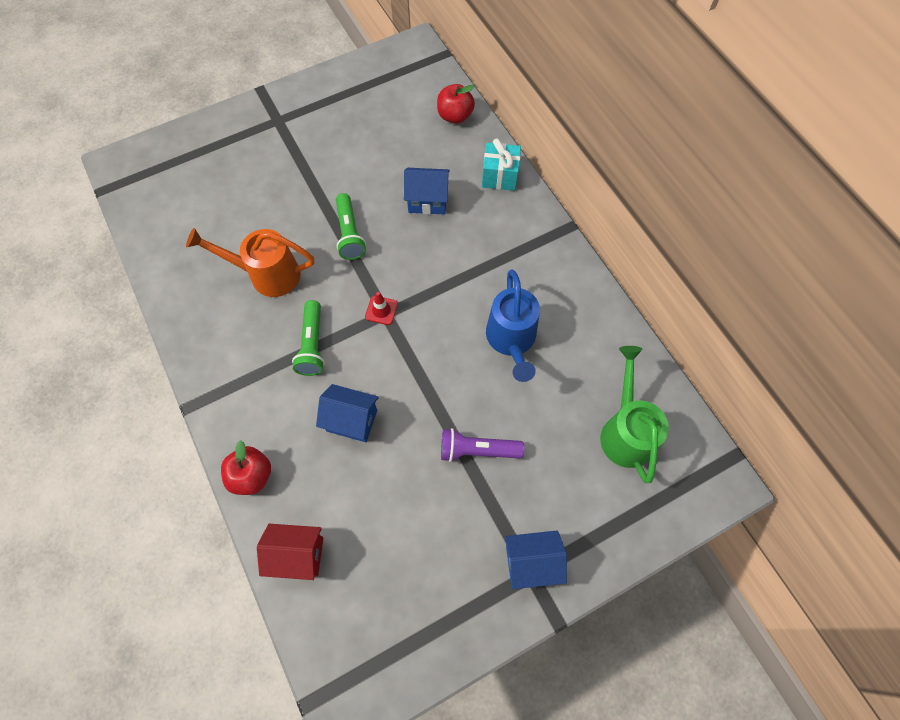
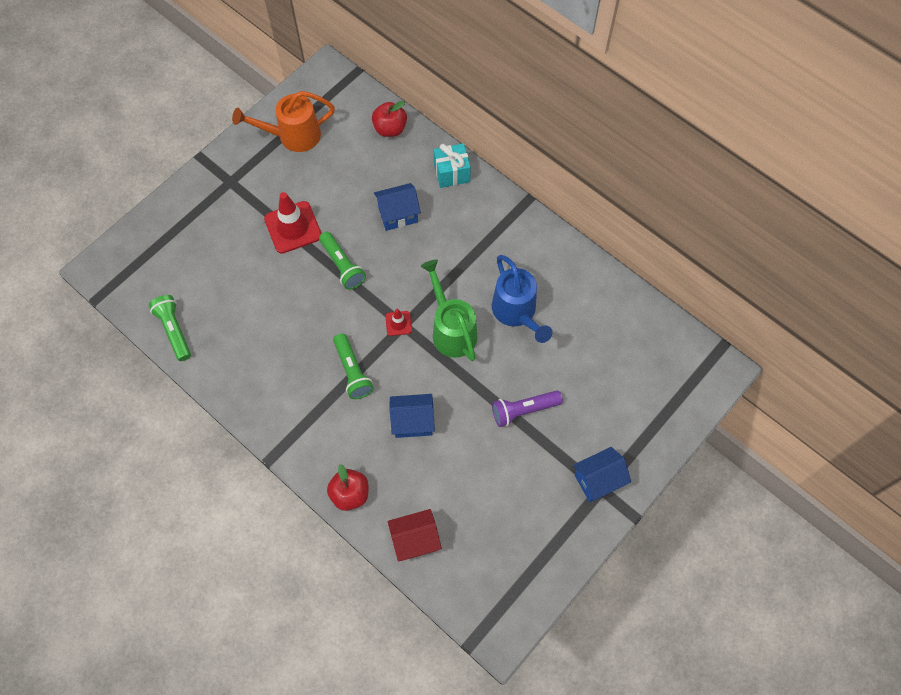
camera: 20 degrees left, 0 degrees up
(157, 244) = (174, 330): none -> green flashlight
(267, 274) = (286, 325): orange watering can -> orange watering can (293, 136)
(317, 181) = (293, 227): none -> red traffic cone
(625, 431) = (633, 355): green watering can -> green watering can (451, 329)

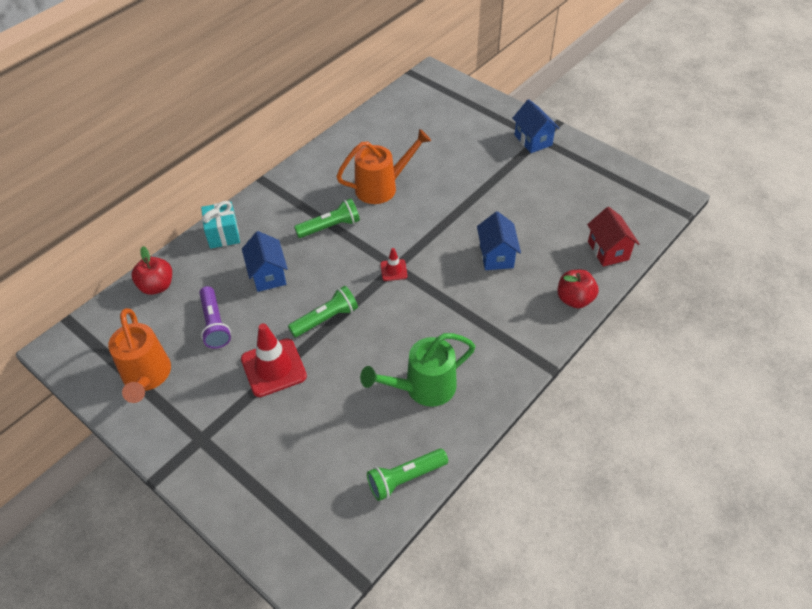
camera: 90 degrees left, 15 degrees down
(352, 371) = (448, 304): green flashlight -> green flashlight (330, 227)
(451, 329) = (400, 231): green watering can -> green watering can (423, 388)
(516, 313) = (382, 187): blue watering can -> orange watering can
(523, 410) = (477, 182): purple flashlight -> purple flashlight (214, 324)

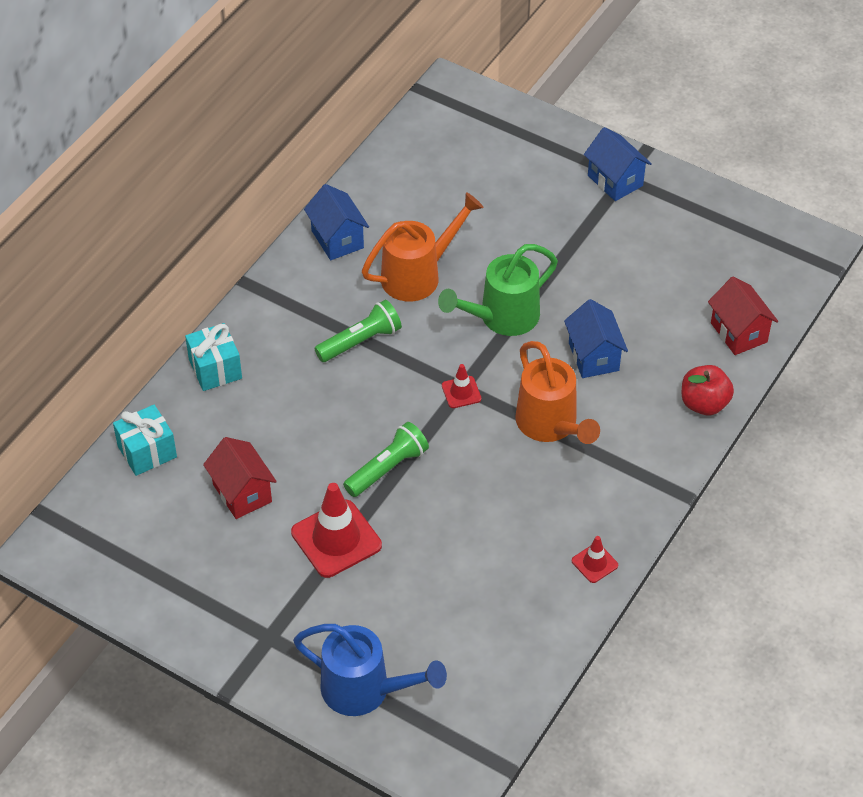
camera: 10 degrees left, 0 degrees up
(146, 377) = (174, 571): orange watering can -> orange watering can (550, 425)
(157, 286) = (147, 452): red apple -> turquoise gift
(214, 324) = (242, 493): purple flashlight -> red house
(262, 494) = (365, 690): none -> blue watering can
(268, 275) = (294, 419): blue house -> blue house (337, 239)
(405, 478) = (533, 649): green flashlight -> none
(423, 388) = (532, 540): green watering can -> green watering can (501, 317)
(468, 413) = (594, 563): none -> red traffic cone

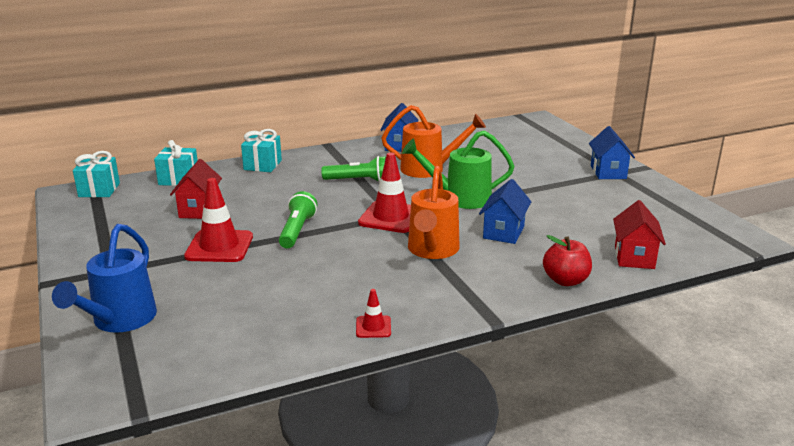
camera: 35 degrees right, 25 degrees down
(76, 524) = (99, 190): none -> turquoise gift
(365, 690) = (119, 321): blue watering can -> blue watering can turned 45 degrees clockwise
(387, 468) = (297, 230): green flashlight -> green flashlight turned 75 degrees counterclockwise
(461, 392) = (391, 217): red traffic cone -> red traffic cone, size x2.00

